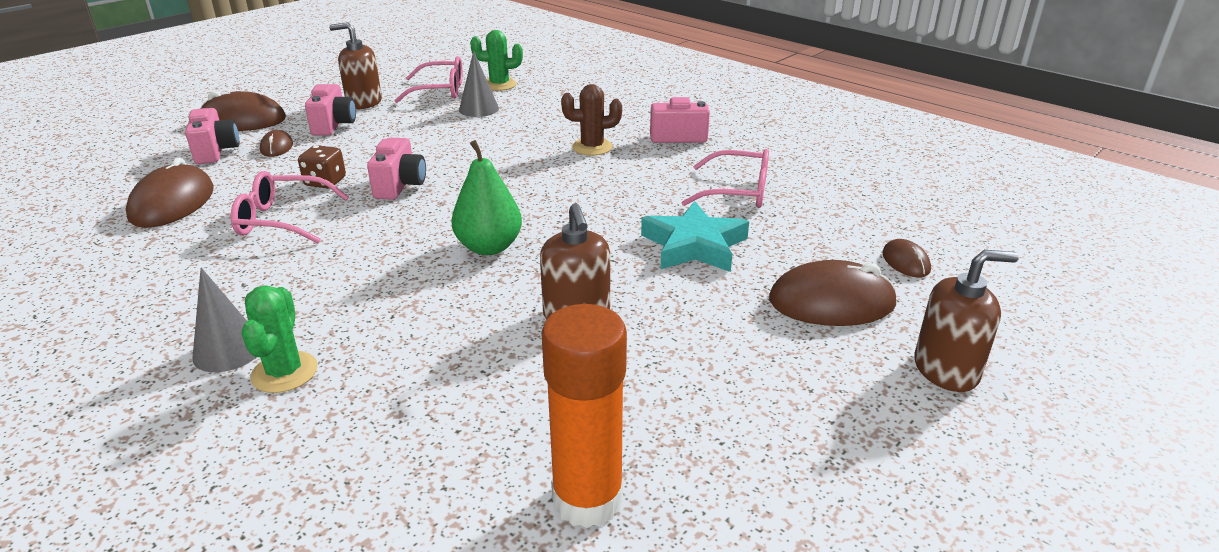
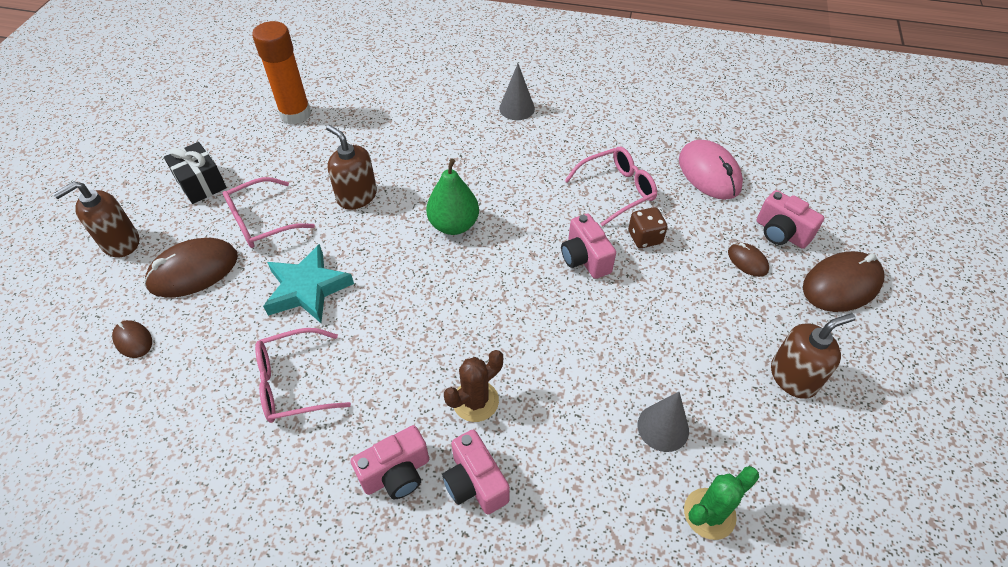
camera: 150 degrees right, 20 degrees up
(172, 203) = (709, 173): brown mouse -> pink mouse
(284, 372) = (476, 110): green cactus -> none
(334, 125) = (755, 317): pink camera -> pink camera (475, 483)
(440, 91) = (755, 453): pink glasses -> pink glasses (261, 222)
(811, 417) = (201, 184): none -> black gift

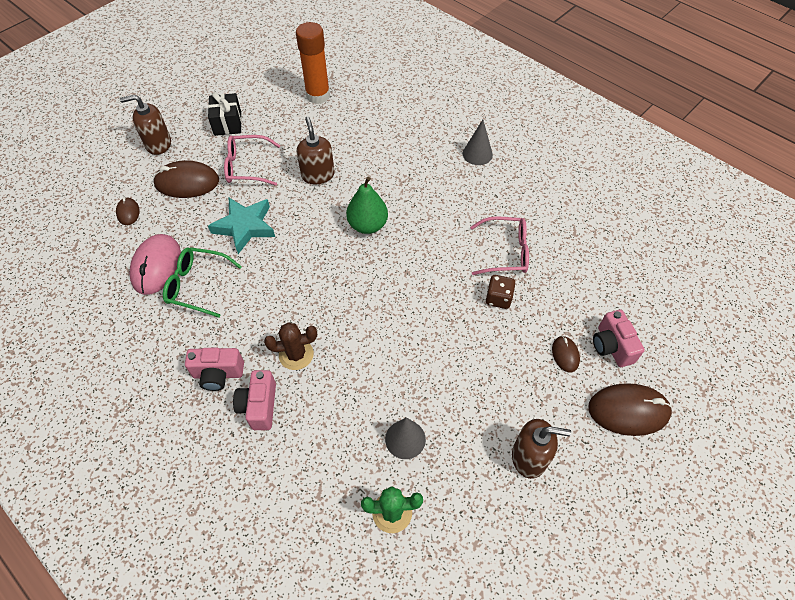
camera: 30 degrees right, 5 degrees up
(293, 383) = (197, 285): pink glasses -> green glasses
(585, 259) = (441, 293): pink camera -> none
(709, 173) = (591, 271): pink mouse -> pink mouse (156, 266)

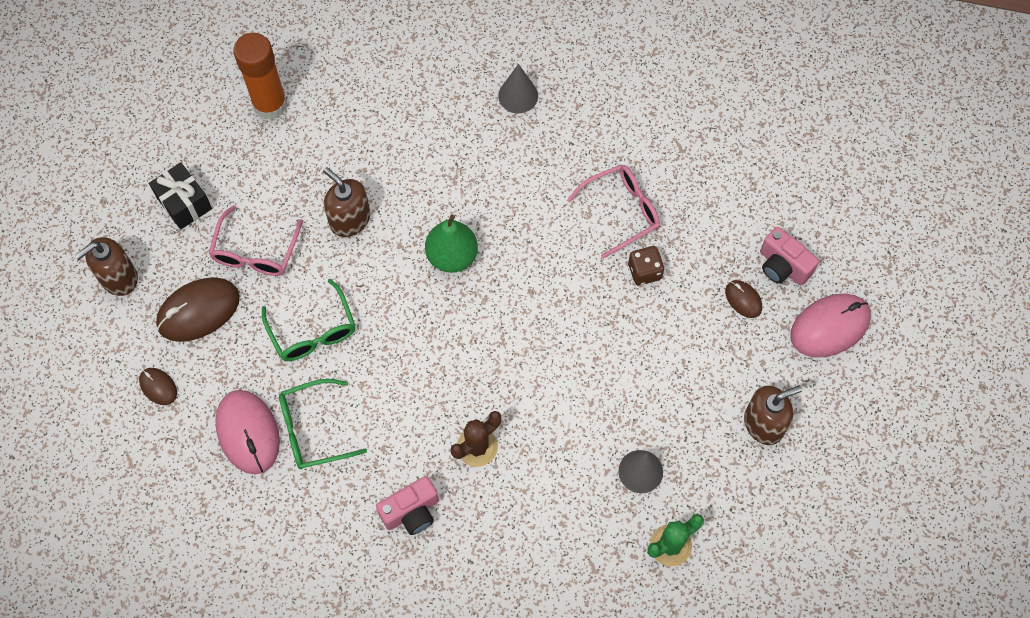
camera: 30 degrees left, 10 degrees up
(245, 227) = (313, 331): turquoise star -> green glasses
(246, 167) = (255, 252): pink glasses -> pink glasses turned 45 degrees counterclockwise
(259, 406) = (478, 520): pink camera -> none
(628, 410) = (830, 327): brown mouse -> pink mouse

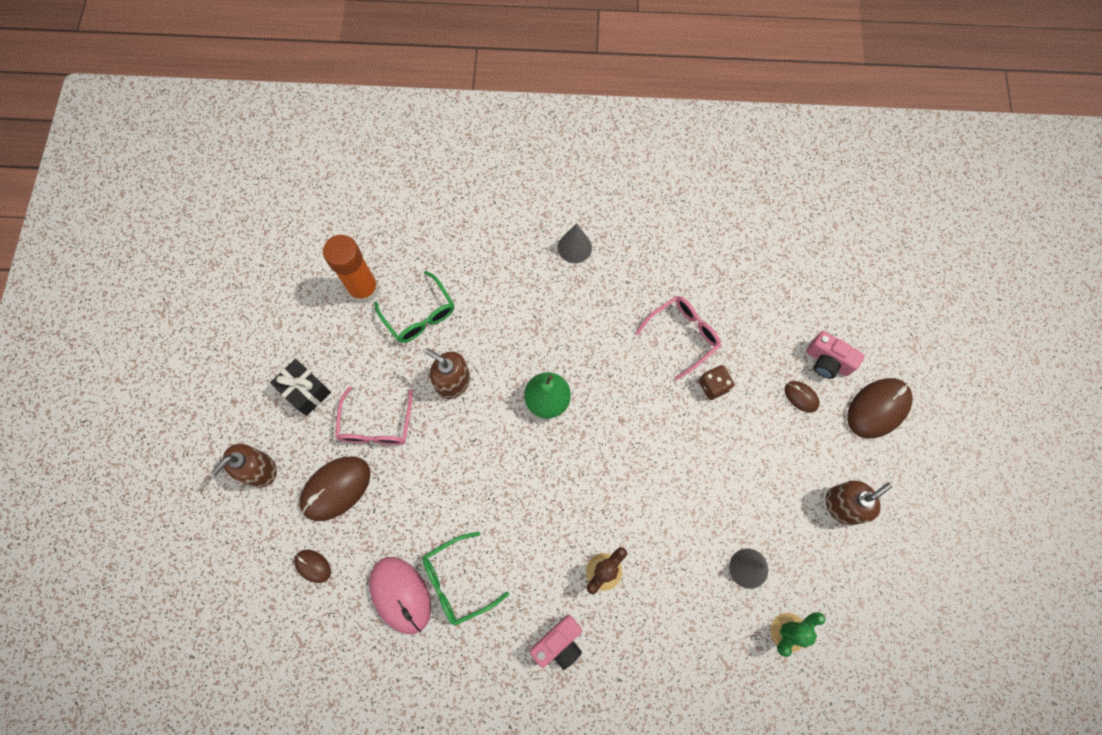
camera: 10 degrees left, 5 degrees up
(313, 331) = (440, 490): green glasses -> green glasses (420, 315)
(830, 327) = (878, 408): pink mouse -> brown mouse

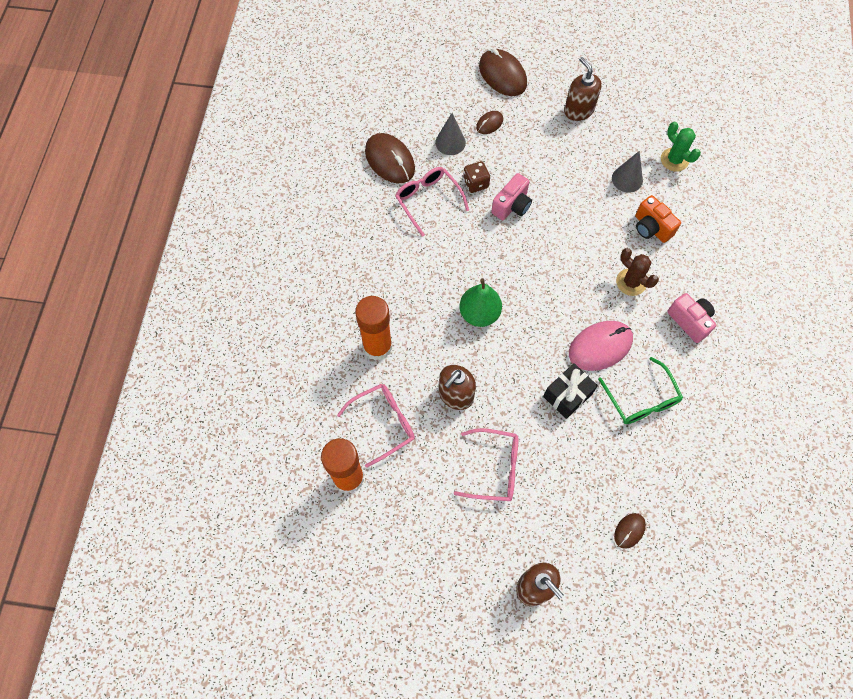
camera: 85 degrees left, 5 degrees down
(305, 391) = (454, 539): black gift -> black gift (567, 395)
(336, 488) = (555, 508): brown mouse -> brown mouse (390, 160)
(400, 595) = (654, 449): pink mouse -> pink mouse (600, 346)
(420, 315) = (384, 423): green glasses -> pink glasses
(501, 301) = (377, 347): none -> orange glue stick
(574, 247) = (330, 278): grey cone -> grey cone (450, 142)
(681, 598) = (651, 228): none -> orange camera
(827, 361) = (461, 101): pink camera -> pink camera (512, 206)

